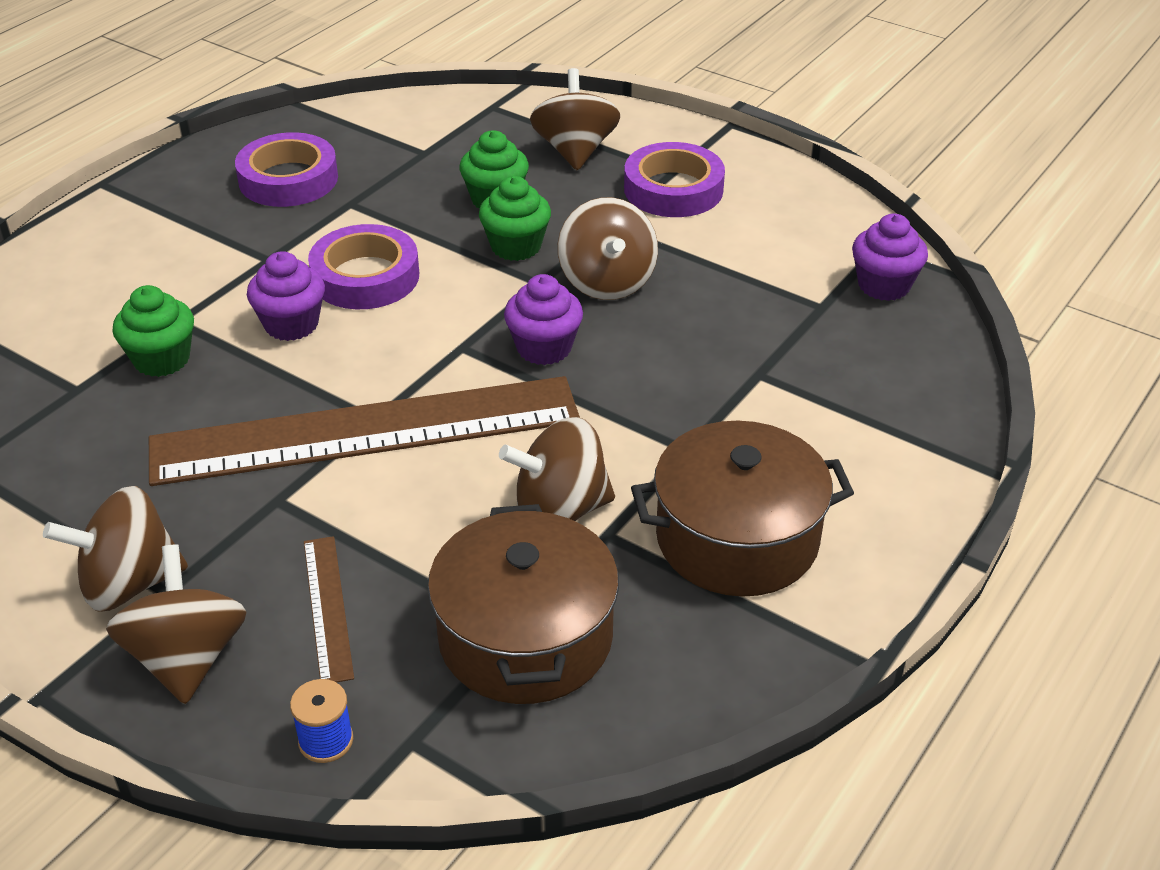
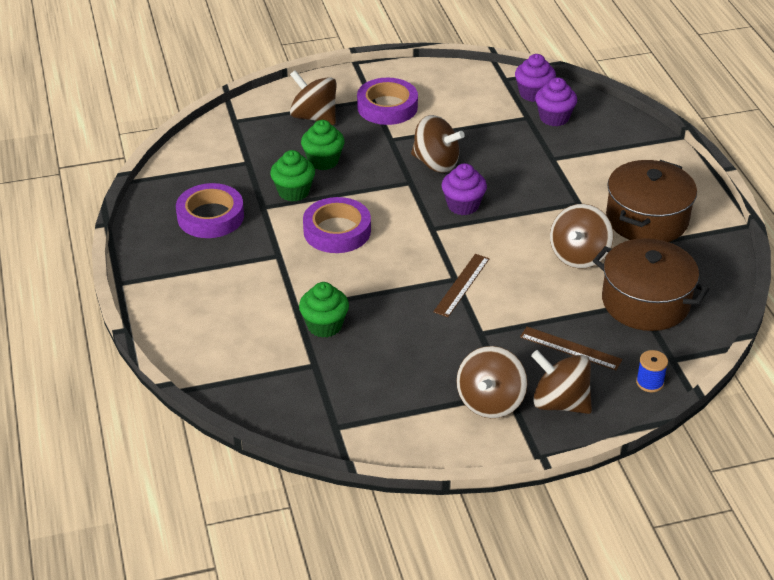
camera: 50 degrees left, 0 degrees up
(291, 324) = (348, 271): purple cupcake -> purple cupcake (554, 118)
(366, 431) = (462, 285): brown ruler -> brown ruler, size x0.40
(516, 246) = (372, 174): green cupcake -> green cupcake (293, 192)

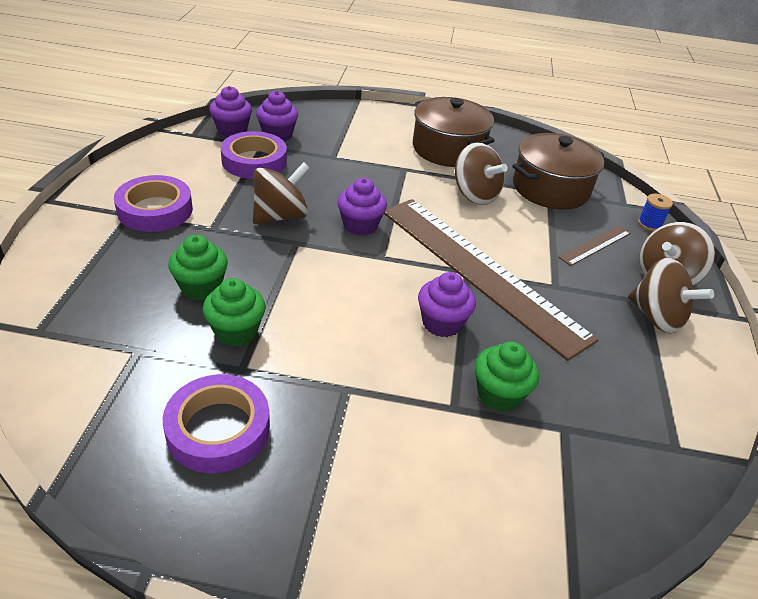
camera: 70 degrees left, 0 degrees up
(314, 117) = (111, 264): brown spinning top -> none
(337, 231) = (337, 323): purple tape -> purple tape (254, 161)
(378, 280) = (442, 323): none -> purple cupcake
(462, 285) = (480, 271): brown ruler -> brown ruler, size x2.50

